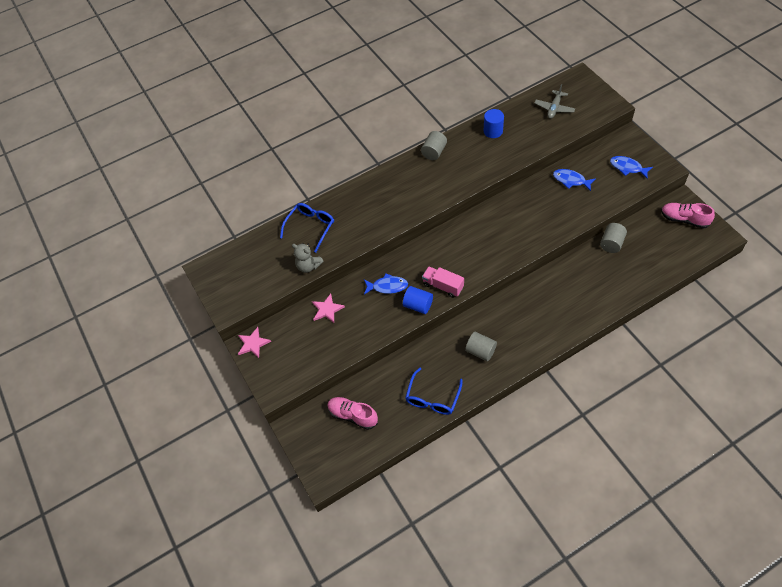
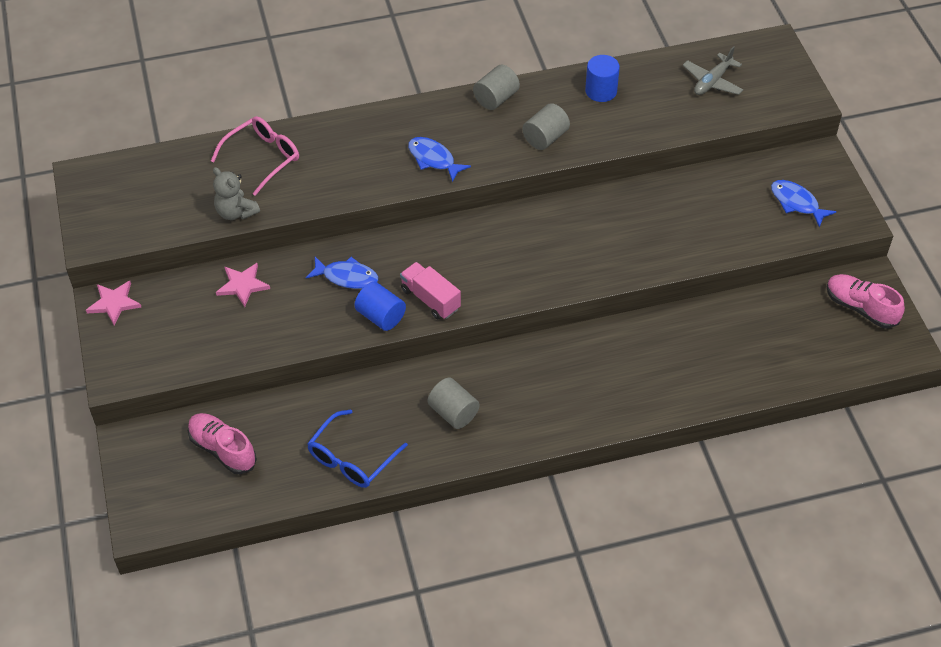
camera: 10 degrees right, 5 degrees down
(310, 227) = (263, 158): blue glasses -> pink glasses
(571, 180) = (697, 198): blue fish -> blue fish (433, 159)
(611, 243) = (727, 312): grey cylinder -> grey cylinder (545, 138)

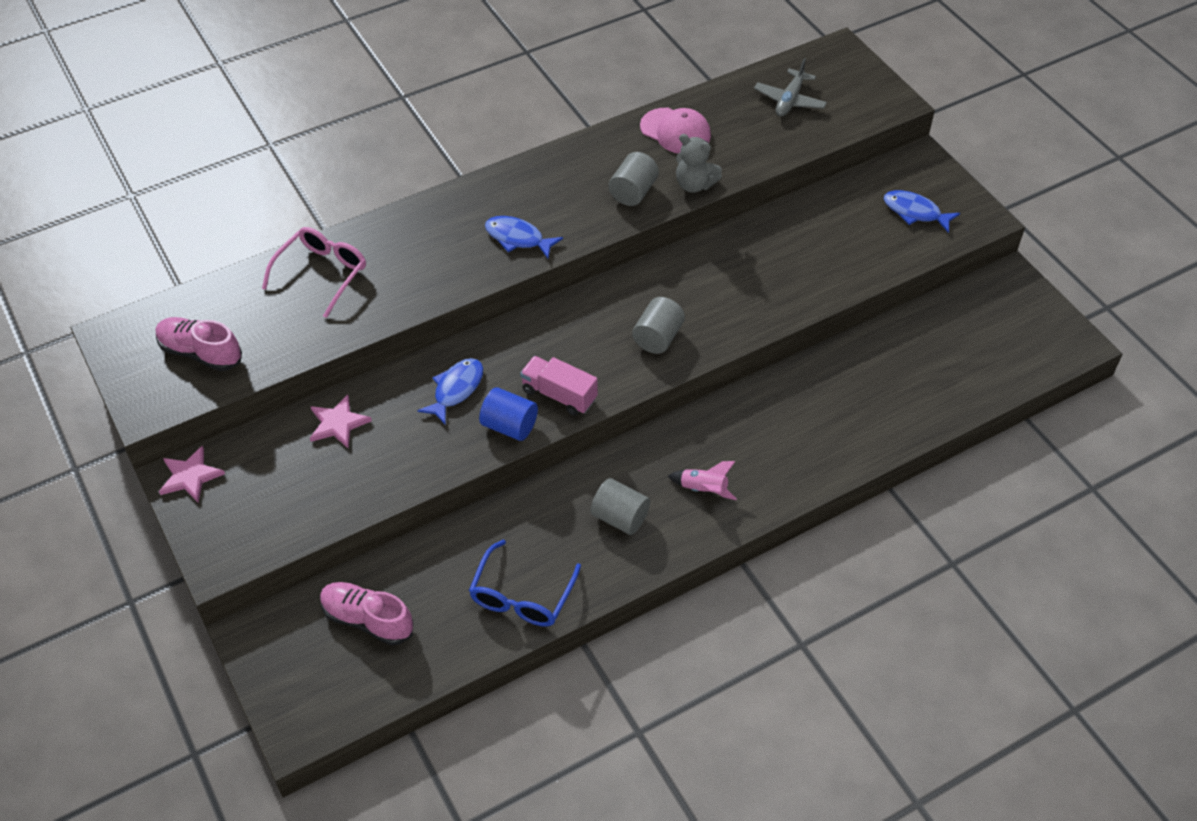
camera: 15 degrees left, 0 degrees up
(236, 212) = (310, 341): grey teddy bear -> grey teddy bear (694, 184)
(347, 277) = (456, 389): blue fish -> blue fish turned 60 degrees counterclockwise
(496, 98) = (564, 160): grey cylinder -> grey cylinder (658, 337)
(531, 405) = (703, 489): none -> pink rocket
(601, 91) = (675, 131): blue cylinder -> pink cap
(860, 308) = (1012, 310): pink shoe -> pink shoe (201, 353)

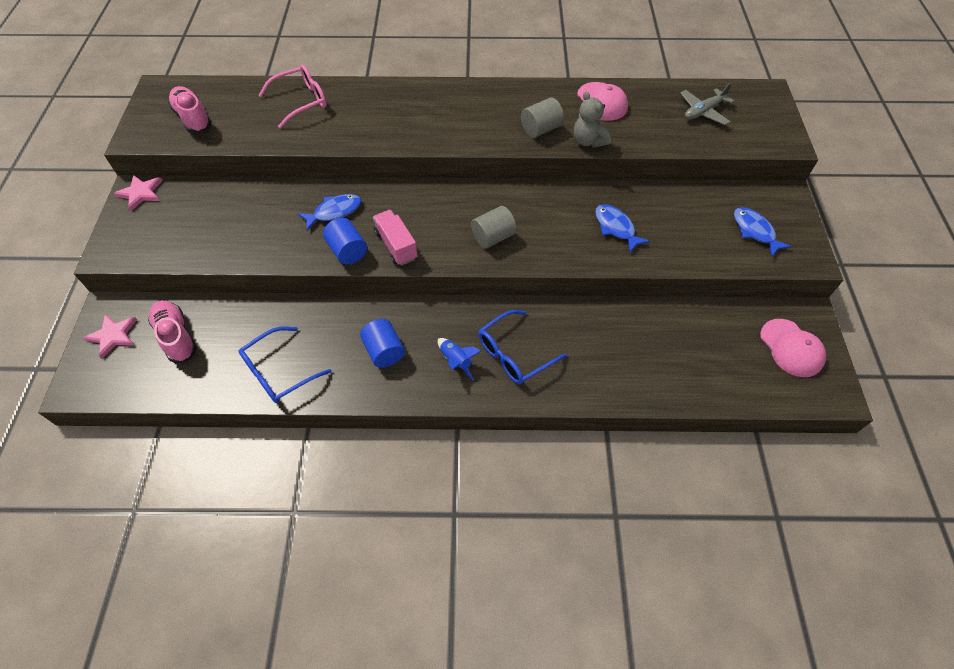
camera: 30 degrees right, 5 degrees up
(338, 423) = (247, 200): pink star -> pink star (113, 336)
(517, 238) = (439, 128): blue fish -> blue fish (616, 228)
(620, 517) = (384, 351): grey cylinder -> blue cylinder
(703, 489) = (456, 361): pink rocket -> blue rocket
(757, 453) = (514, 354): none -> blue glasses
(1014, 318) = (791, 348): none -> pink cap

